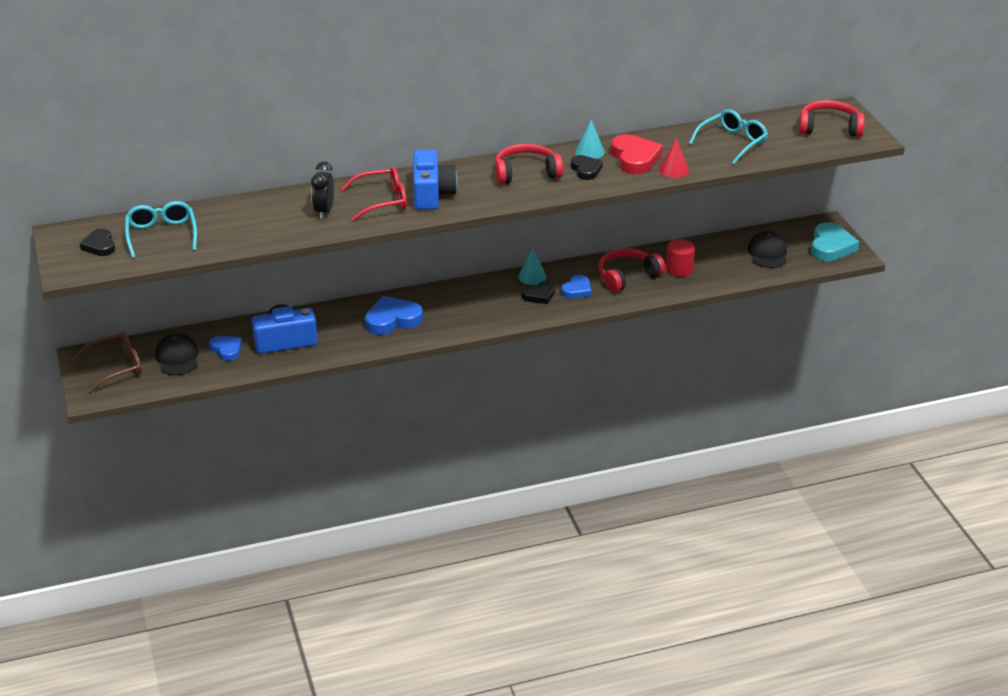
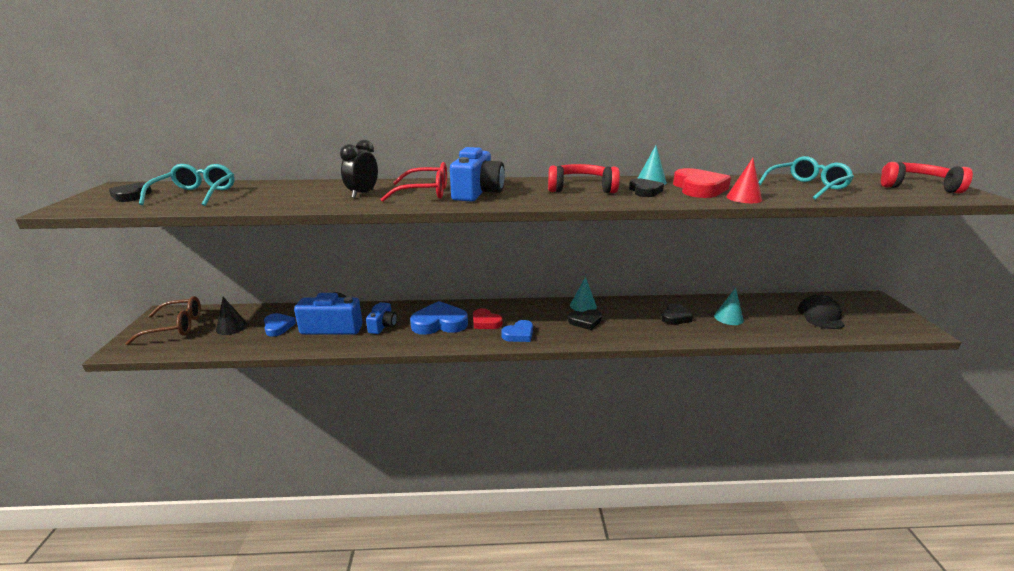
camera: 15 degrees right, 10 degrees down
(177, 358) = (231, 327): black cap -> black cone
(336, 332) = (383, 326): none -> blue camera
(439, 311) = (485, 322): none -> red heart
(577, 290) = (623, 322): blue heart -> blue heart (519, 334)
(627, 276) = (675, 317): red headphones -> black heart
(679, 269) = (728, 318): red cylinder -> turquoise cone
(831, 246) = (889, 318): turquoise heart -> none

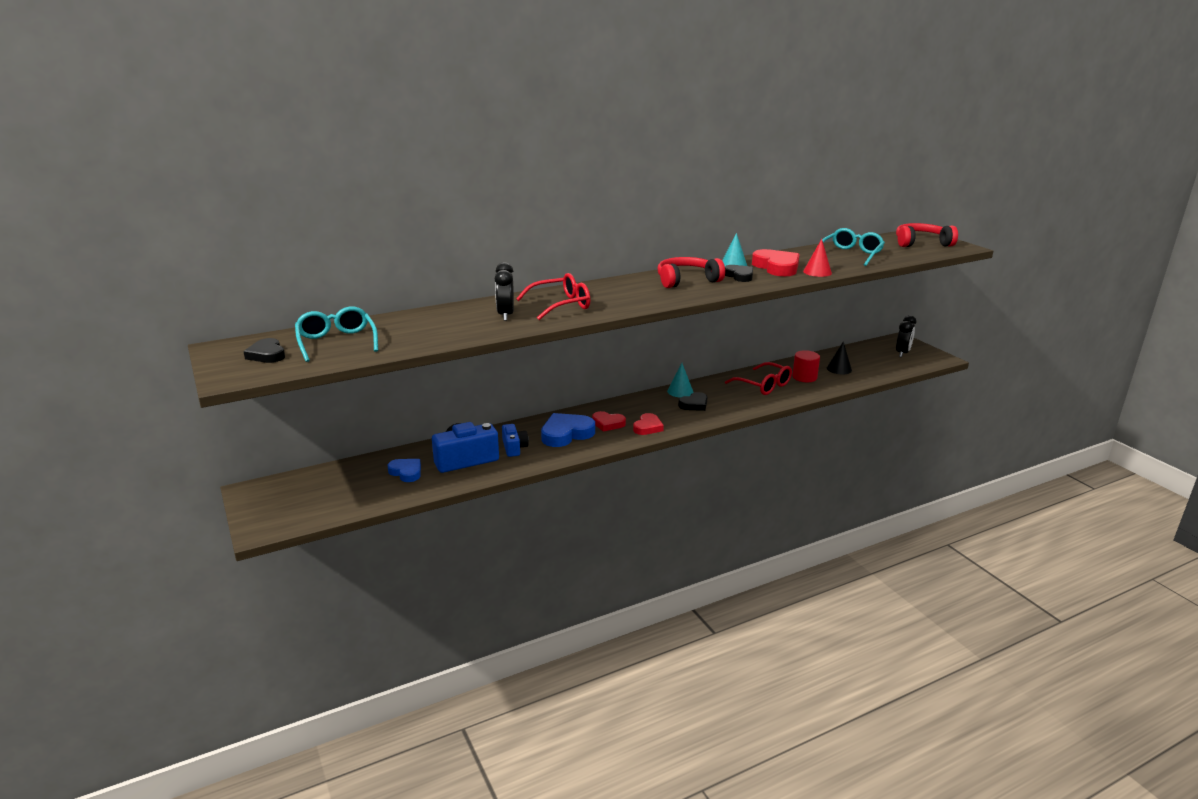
camera: 25 degrees left, 0 degrees up
(175, 327) = (288, 498): brown glasses -> none
(231, 327) = (354, 484): black cone -> black cone (839, 369)
(477, 193) = (607, 298): blue camera -> none
(519, 334) = (647, 427): blue heart -> red heart
(675, 317) = (763, 385): black heart -> red glasses
(728, 318) = (804, 377): turquoise cone -> red cylinder
(820, 316) = (869, 361): black cap -> none
(870, 314) = (902, 353): none -> black clock

